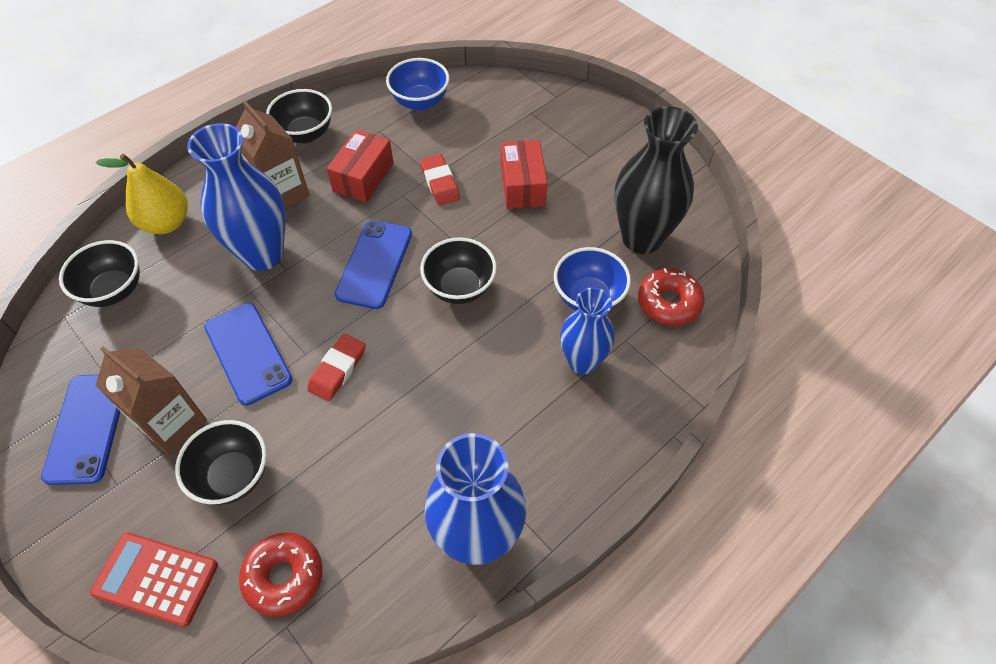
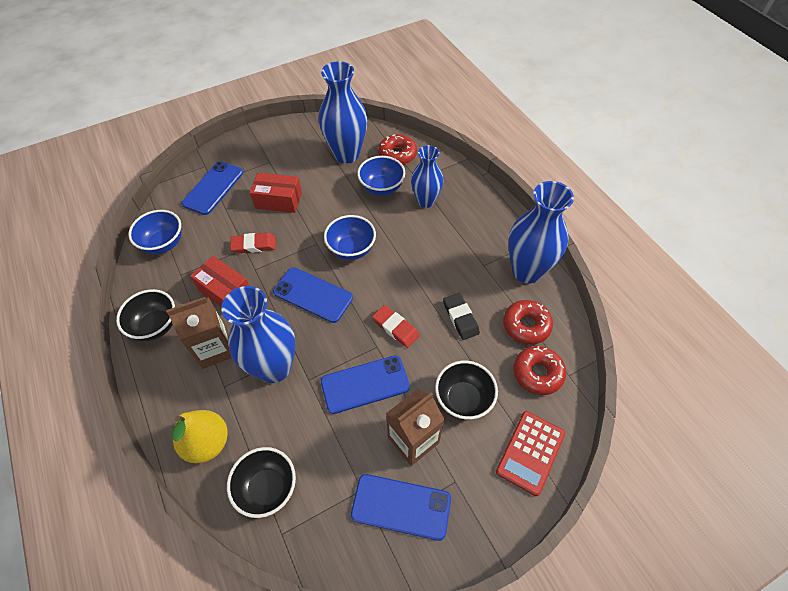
camera: 75 degrees left, 0 degrees up
(367, 450) = (460, 318): none -> black eraser
(368, 549) = (526, 325): none -> red donut
(460, 288) = (351, 249): black bowl -> blue bowl
(522, 116) = (213, 188): none -> blue phone
(641, 238) = (347, 154): black vase -> blue vase

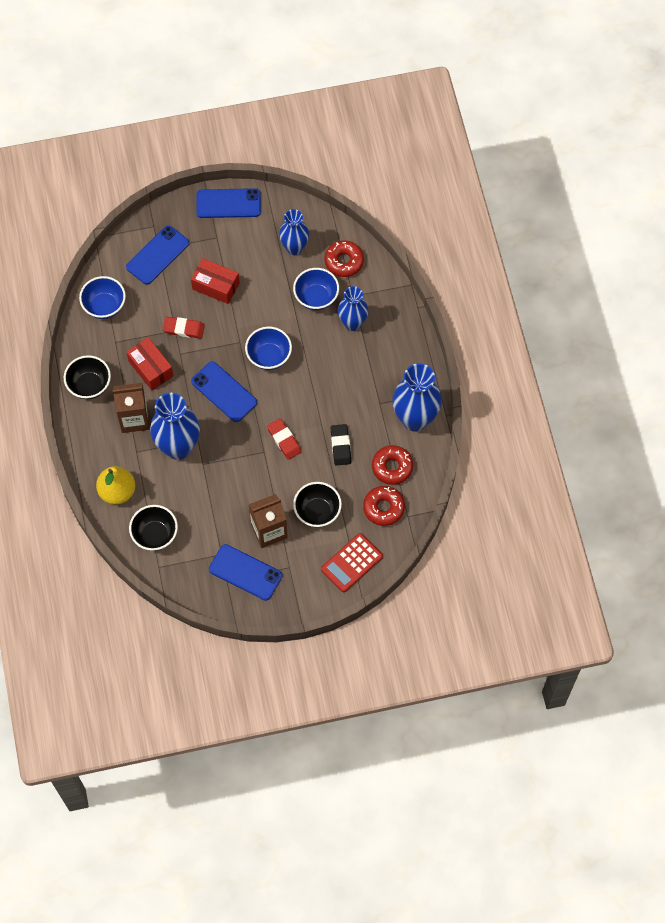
camera: 15 degrees right, 10 degrees up
(347, 154) = (294, 248): blue vase -> blue vase, size x0.64
(365, 384) = (245, 479): blue phone -> blue phone (228, 203)

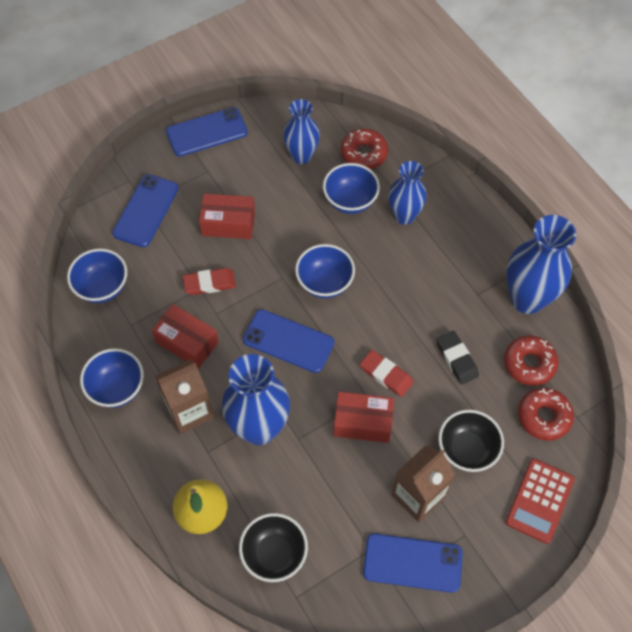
camera: 20 degrees left, 5 degrees down
(89, 385) = (117, 388): black bowl -> blue bowl
(252, 468) = (362, 422): none -> red box

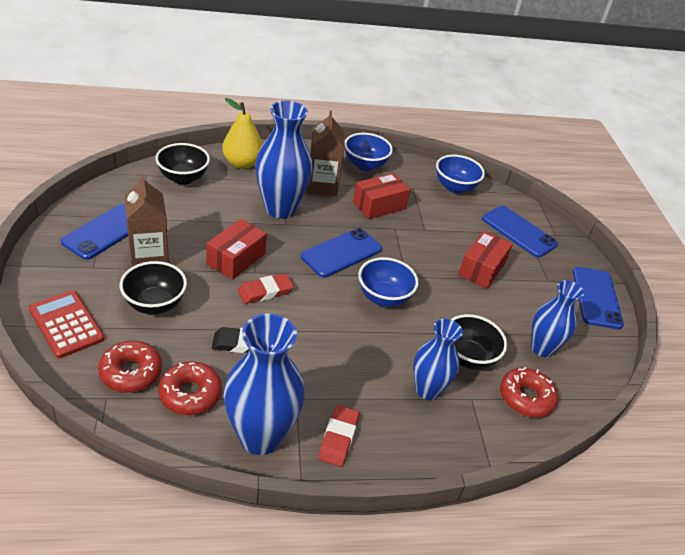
camera: 110 degrees right, 20 degrees down
(209, 283) = (426, 236): red eraser -> red eraser (338, 438)
(350, 201) = (467, 357): blue bowl -> black bowl

